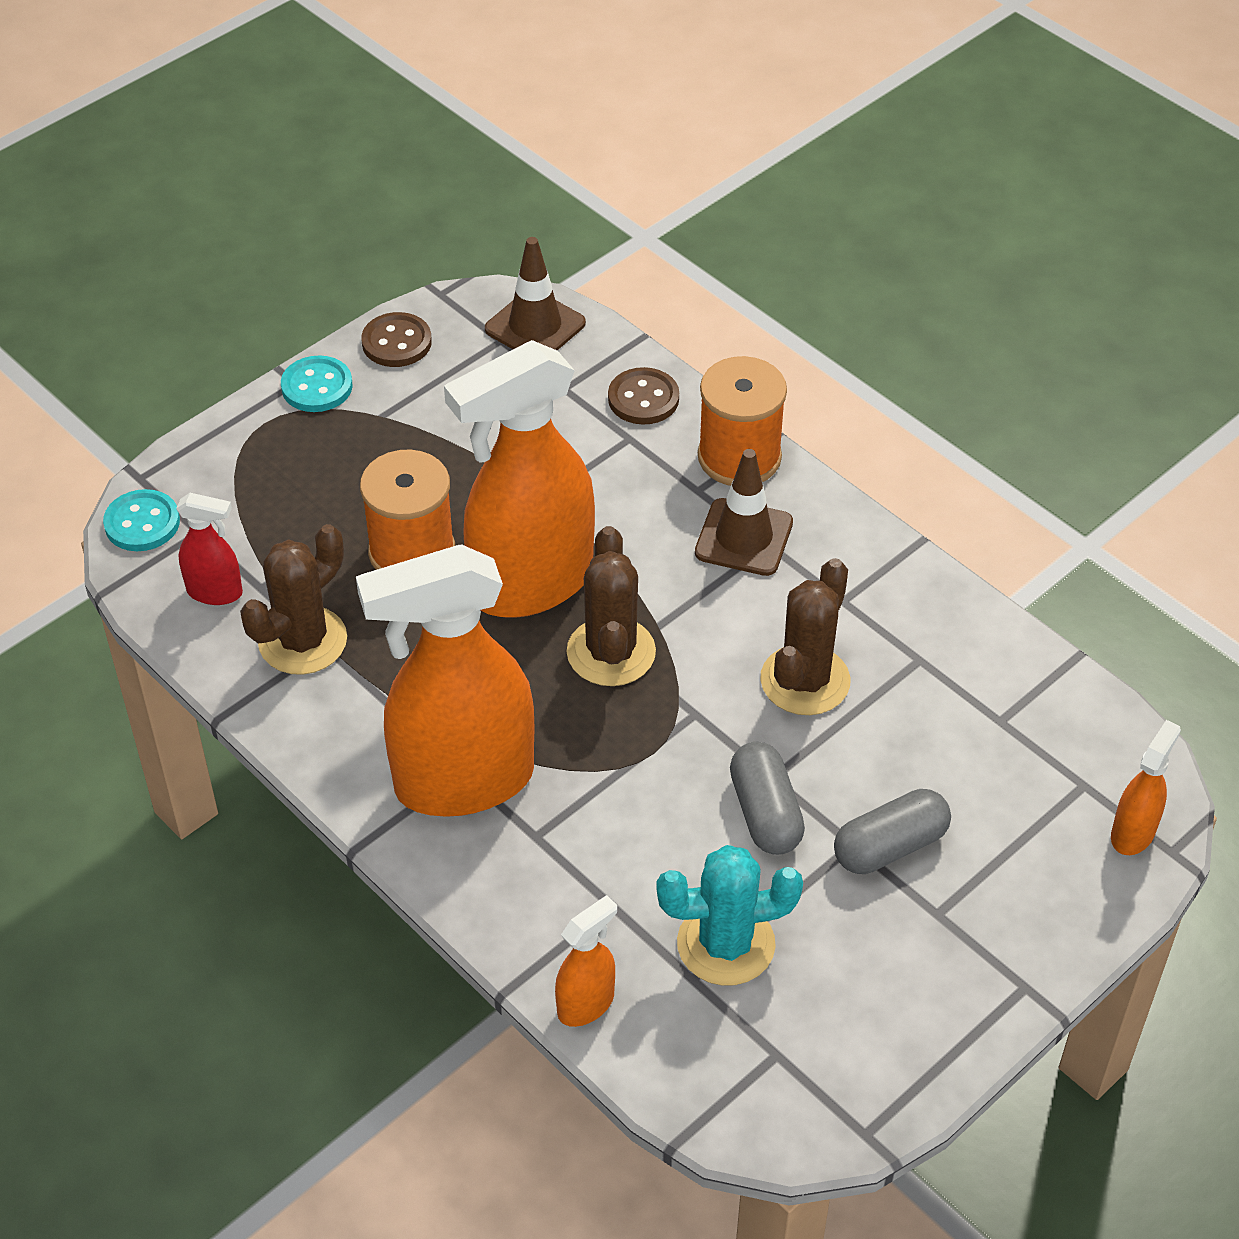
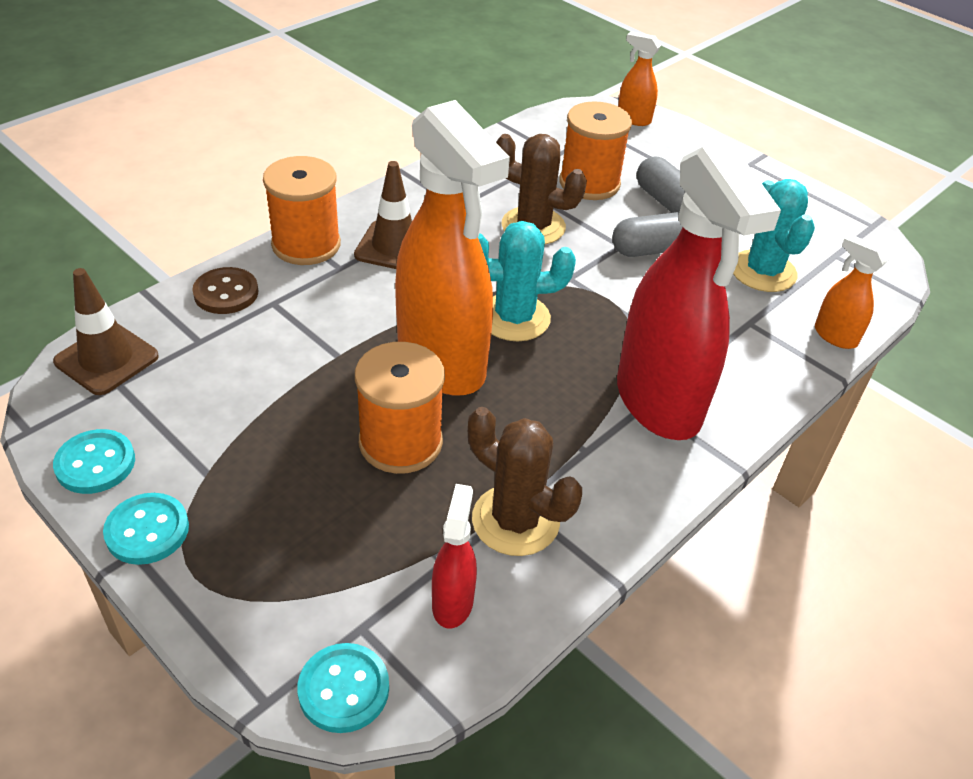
camera: 95 degrees left, 5 degrees down
(396, 342) = (95, 463): brown button -> turquoise button
(462, 782) = (659, 403): orange spray bottle -> red spray bottle
(611, 652) = (514, 318): brown cactus -> turquoise cactus
(924, 754) = (589, 183): none -> orange spool

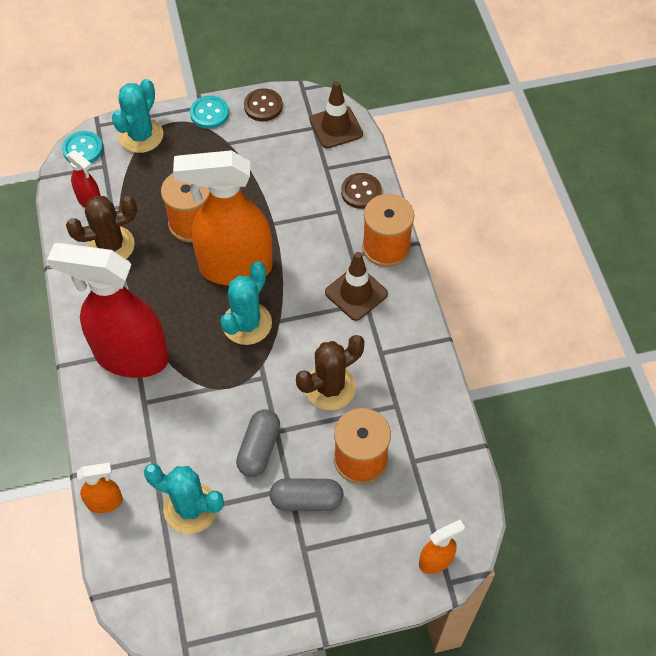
camera: 125 degrees right, 15 degrees up
(95, 463) = (263, 106): turquoise button -> brown button
(256, 608) = (141, 136): none -> turquoise cactus

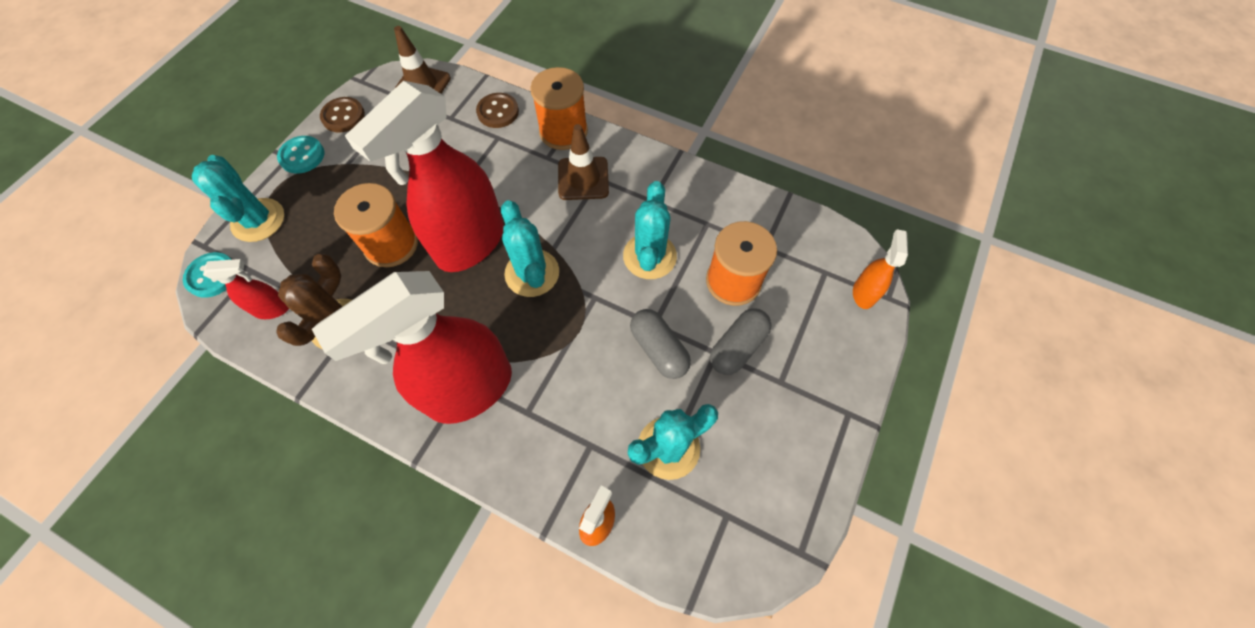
camera: 50 degrees left, 5 degrees up
(235, 268) = (470, 244): orange spray bottle -> red spray bottle
(330, 387) = (649, 256): brown cactus -> turquoise cactus

